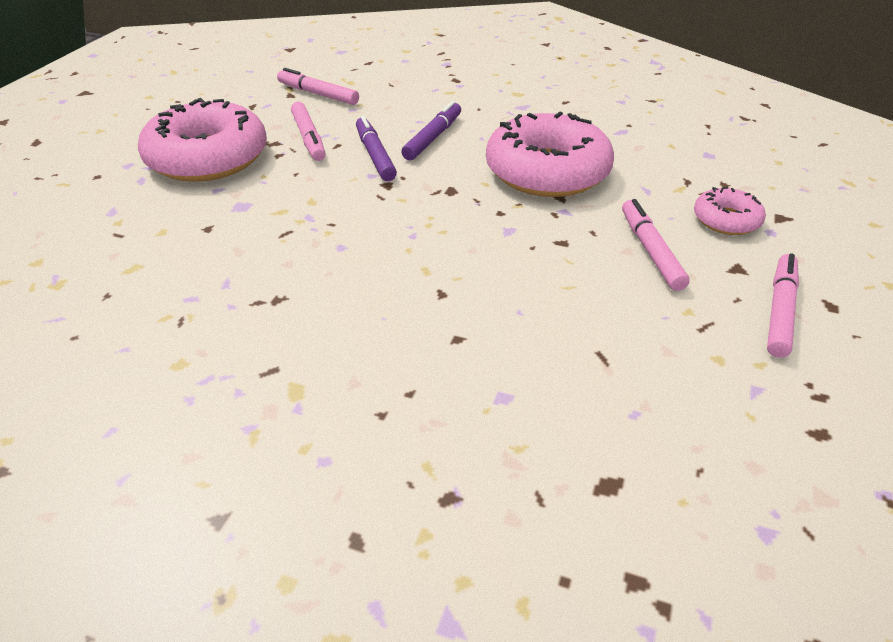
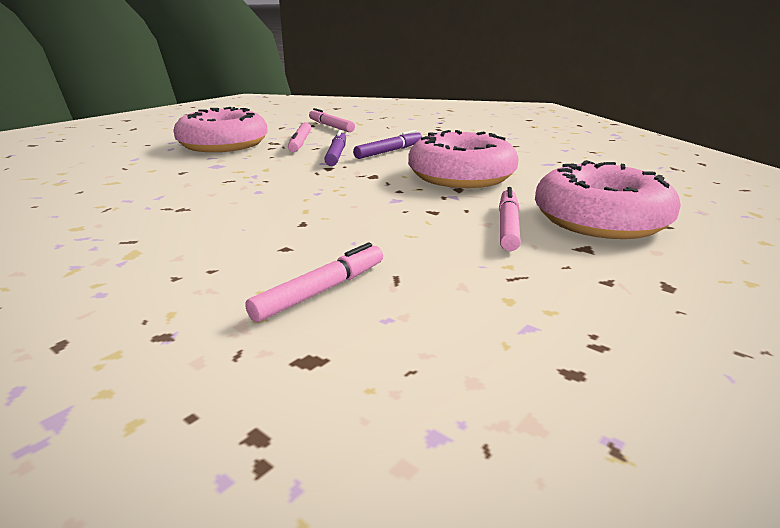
camera: 20 degrees right, 15 degrees down
(726, 220) = (600, 219): pink donut -> pink donut, size x2.04
(779, 311) = (604, 280): pink marker -> pink marker (320, 291)

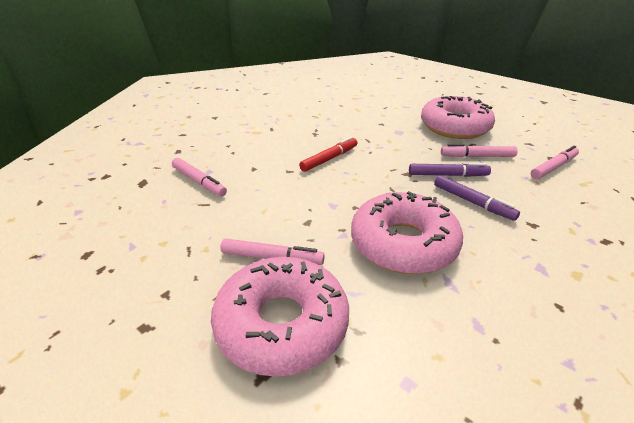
camera: 90 degrees right, 10 degrees up
(276, 200) = (329, 159): none -> red marker

